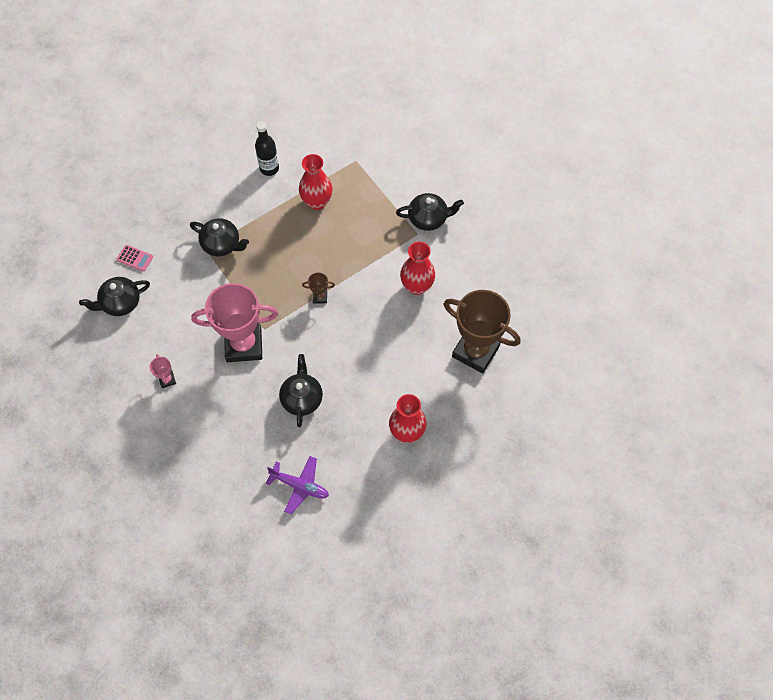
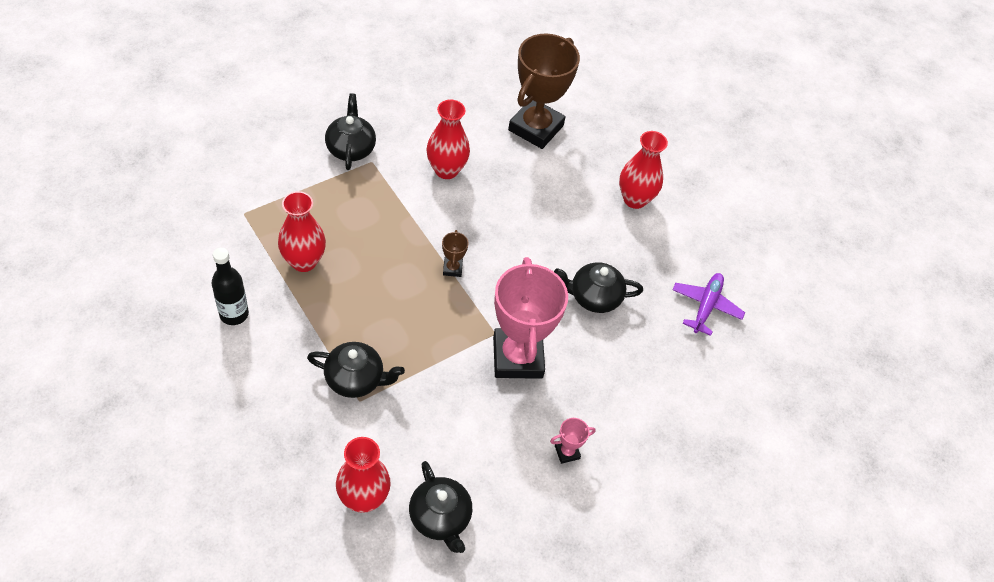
camera: 95 degrees left, 10 degrees down
(135, 258) = (363, 498): pink calculator -> red vase
(222, 244) = (355, 379): black teapot -> black teapot turned 75 degrees clockwise

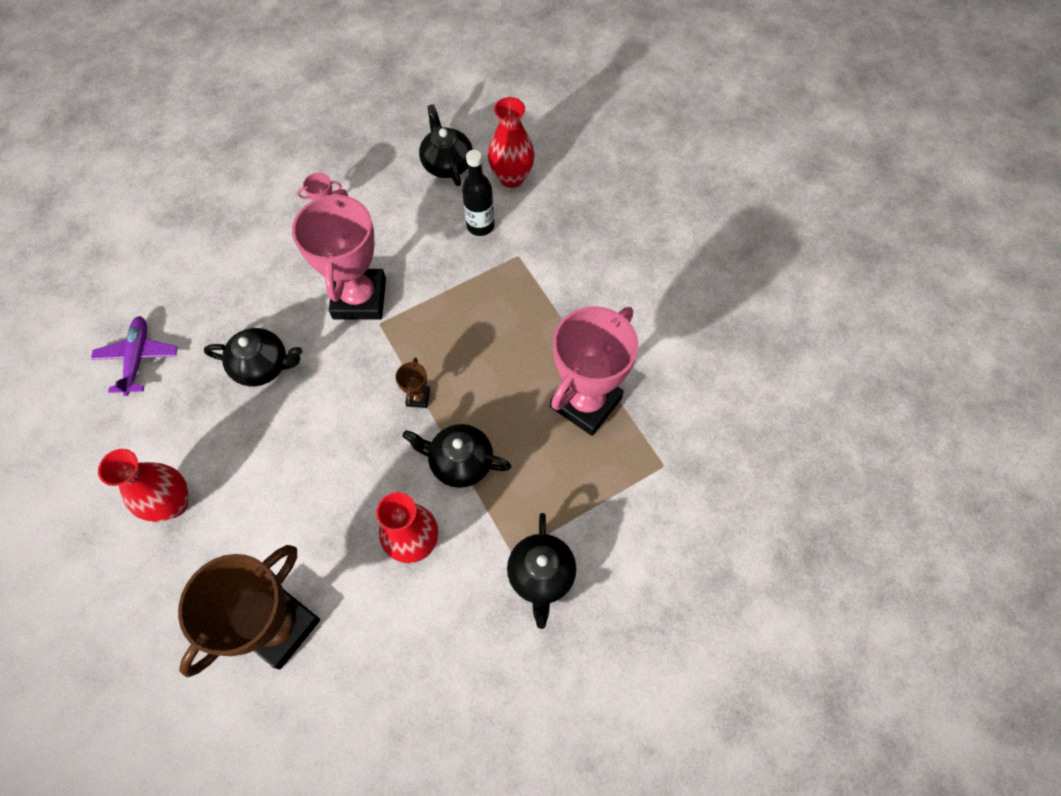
camera: 170 degrees left, 10 degrees up
(234, 314) = (650, 339): black bottle -> black bottle (480, 226)
(304, 261) = (585, 402): red vase -> pink trophy
(355, 379) = (522, 275): black teapot -> black teapot (460, 462)
(706, 306) = (138, 358): purple plane -> purple plane turned 150 degrees clockwise

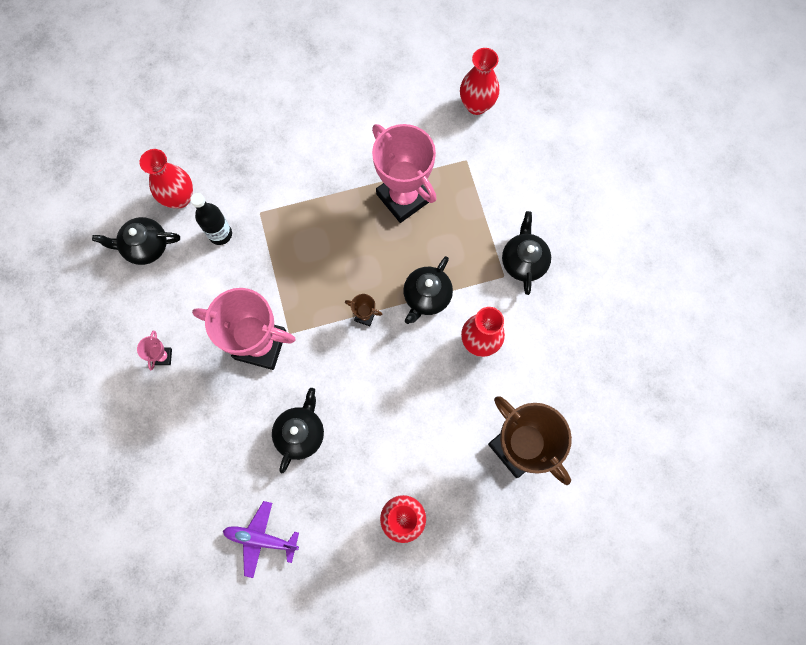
camera: 75 degrees left, 10 degrees up
(541, 575) = (523, 261): black teapot -> black teapot turned 105 degrees counterclockwise
(749, 460) = (476, 105): none -> red vase

